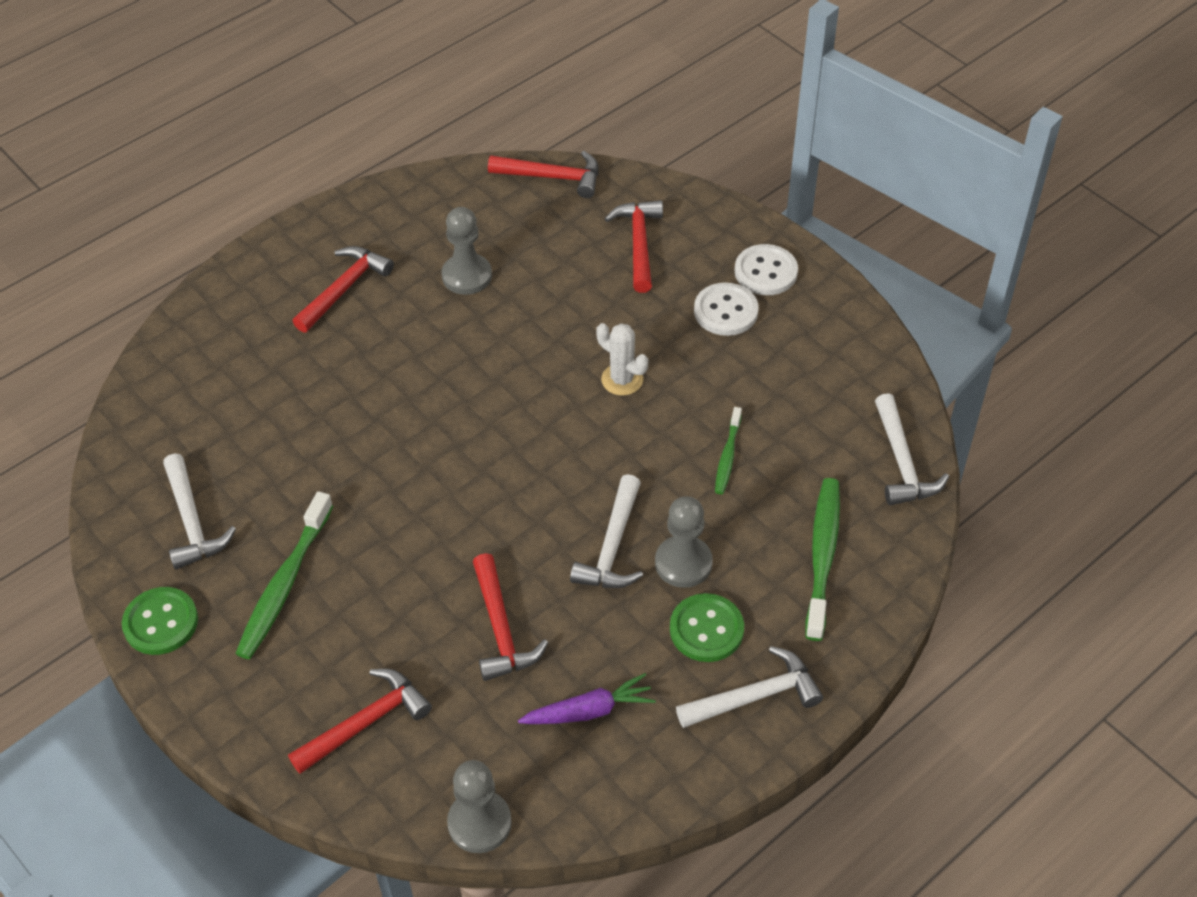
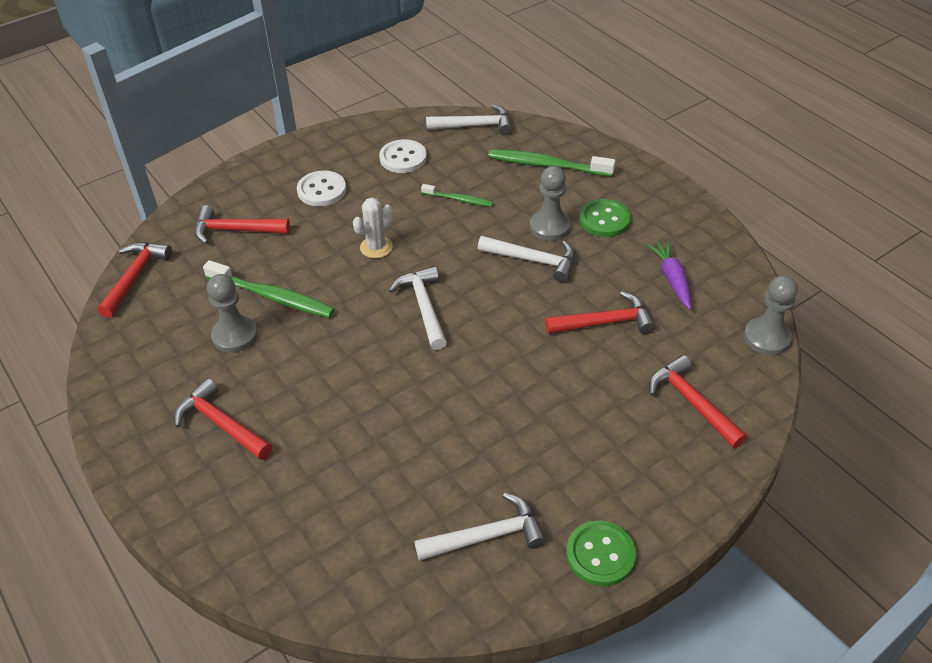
camera: 85 degrees left, 5 degrees down
(284, 584) = (560, 460): green toothbrush -> green toothbrush (273, 297)
(755, 696) = (655, 202): white hammer -> white hammer (424, 307)
(765, 272) = (288, 168): white button -> white button (403, 158)

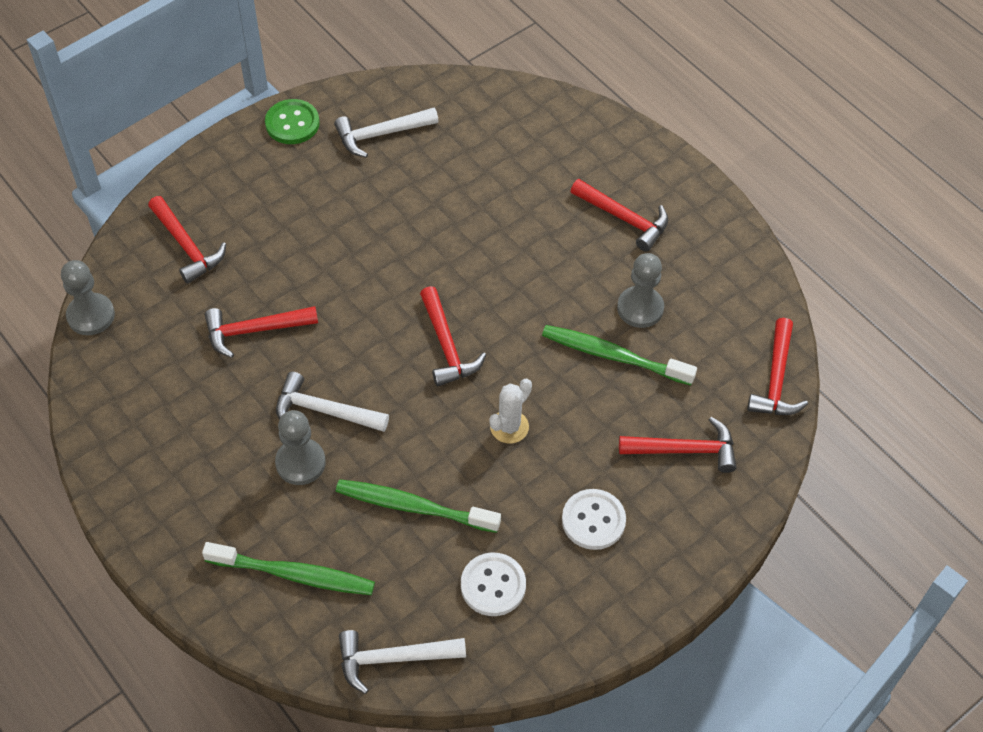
camera: 175 degrees right, 10 degrees up
(424, 307) = (447, 346): white hammer -> red hammer
(459, 199) = (413, 507): green toothbrush -> green toothbrush, size x1.77
(604, 220) = (231, 475): green button -> none
(671, 279) = (170, 388): purple carrot -> none

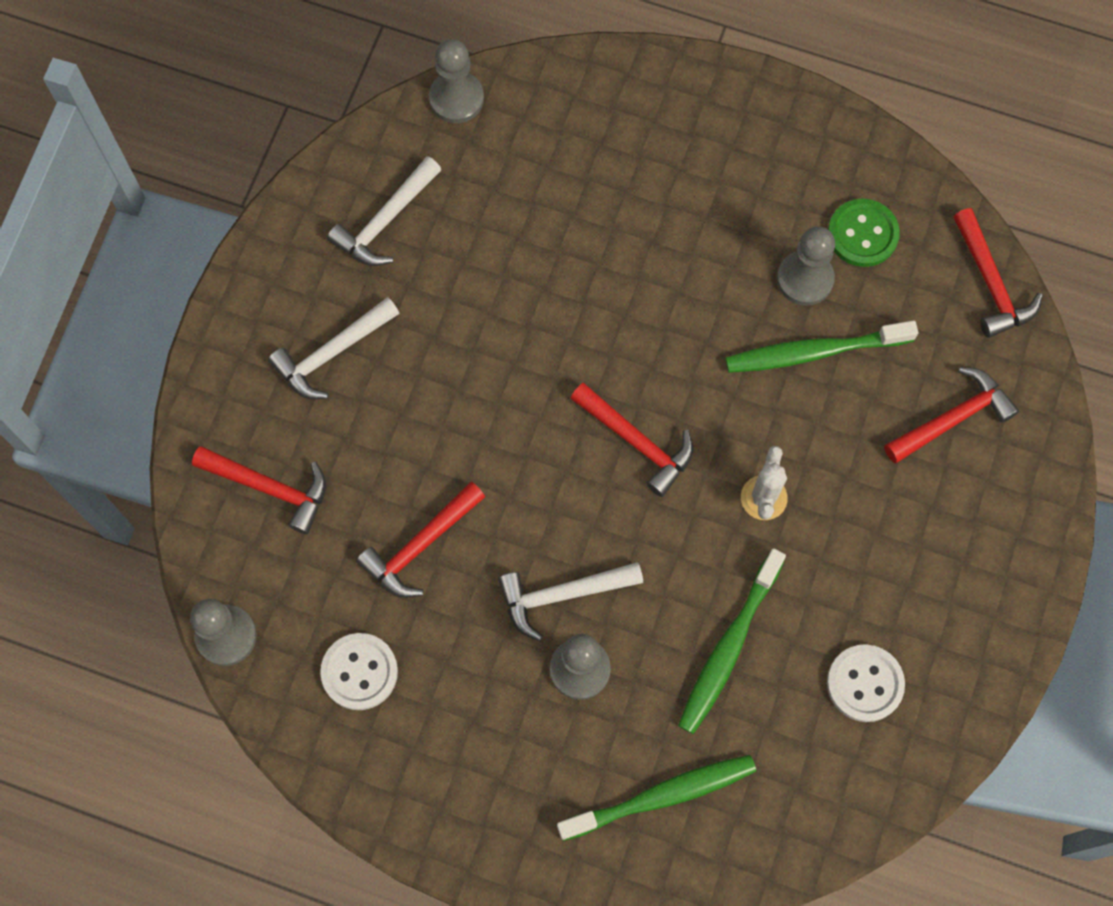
camera: 30 degrees left, 15 degrees up
(292, 123) = (275, 263): green button -> green button (862, 234)
(393, 659) = (821, 823): white hammer -> white hammer (332, 354)
(413, 507) = (729, 647): green toothbrush -> green toothbrush turned 45 degrees counterclockwise
(481, 89) = (456, 98): none -> grey pawn
(593, 520) = (915, 552): white button -> white button (359, 672)
(624, 218) = (719, 178): red hammer -> none

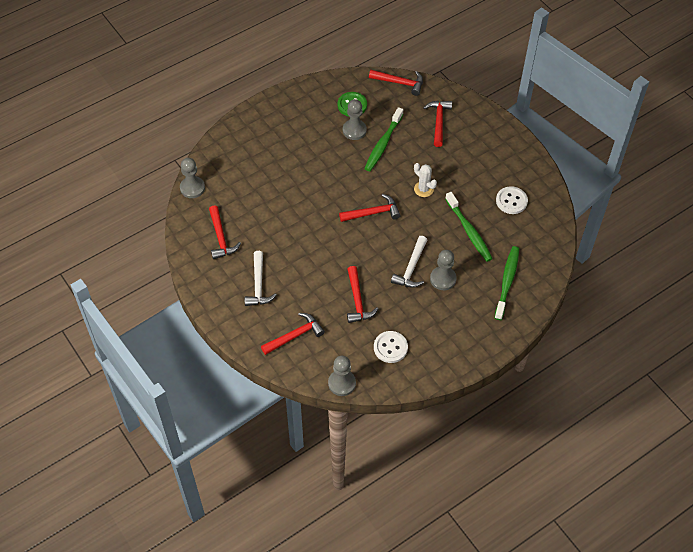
camera: 55 degrees left, 15 degrees down
(385, 221) = (221, 238): white hammer -> red hammer

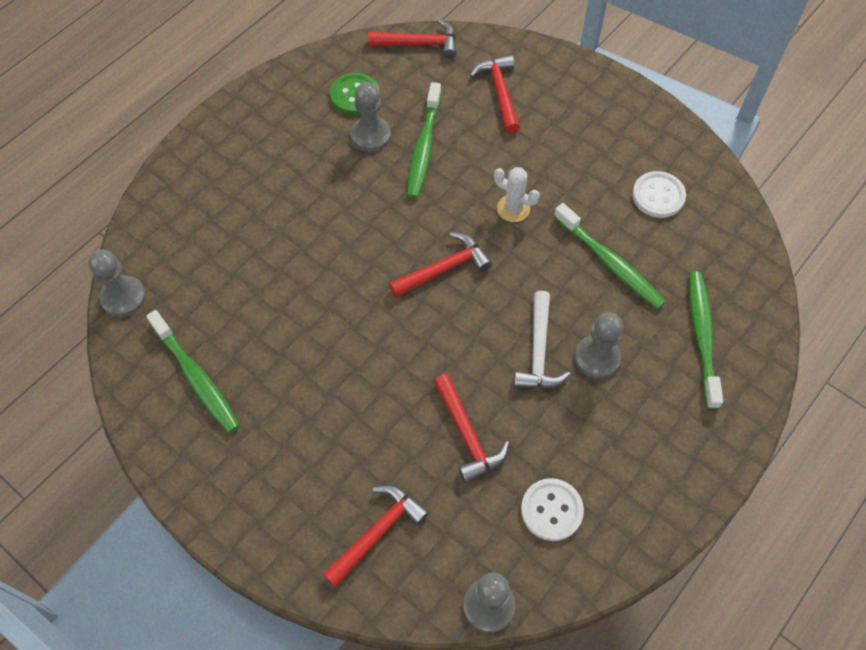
camera: 15 degrees left, 5 degrees up
(221, 238) = (196, 377): red hammer -> green toothbrush
(258, 285) = (286, 450): white hammer -> none

